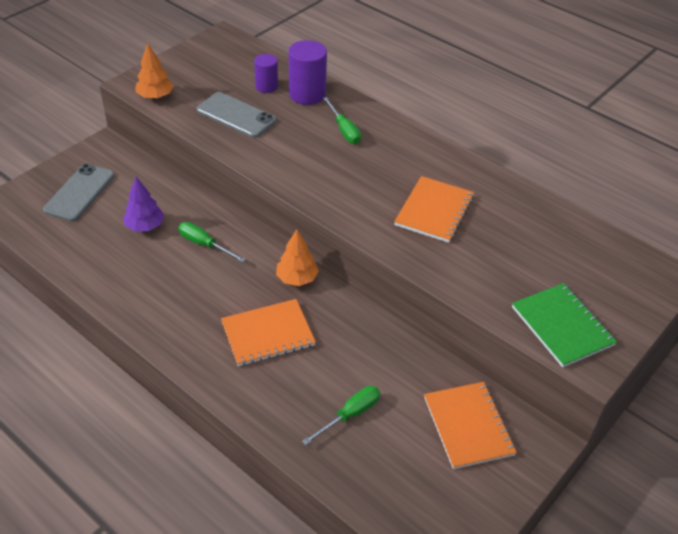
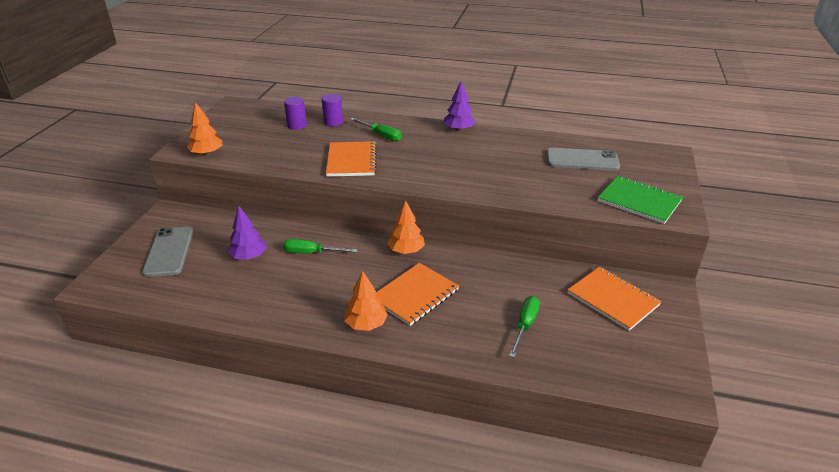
camera: 25 degrees left, 10 degrees down
(200, 346) = (366, 324): none -> orange tree
(236, 115) = (287, 148): grey phone -> grey phone (582, 160)
(307, 94) = (333, 122): purple cylinder -> purple cylinder, size x0.62
(434, 211) = (491, 163): orange notebook -> orange notebook (352, 160)
(436, 151) = (459, 130): none -> purple tree

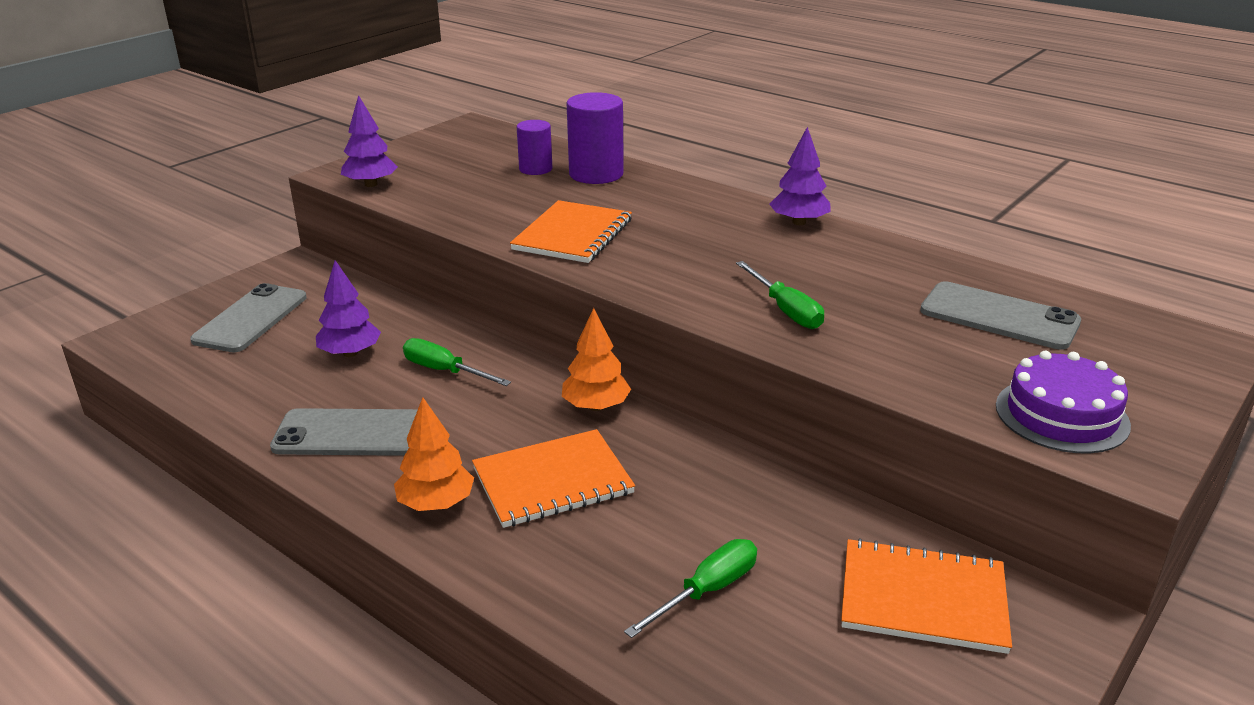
camera: 25 degrees right, 5 degrees down
(207, 154) = (371, 184): orange tree -> purple tree
(288, 301) = (350, 433): none -> grey phone
(333, 122) = (596, 174): purple cylinder -> purple cylinder, size x1.62
(381, 135) = (655, 207): green screwdriver -> green screwdriver (786, 310)
(613, 299) = (923, 598): orange notebook -> orange notebook turned 60 degrees counterclockwise
(639, 201) = (1061, 415): green notebook -> purple cake

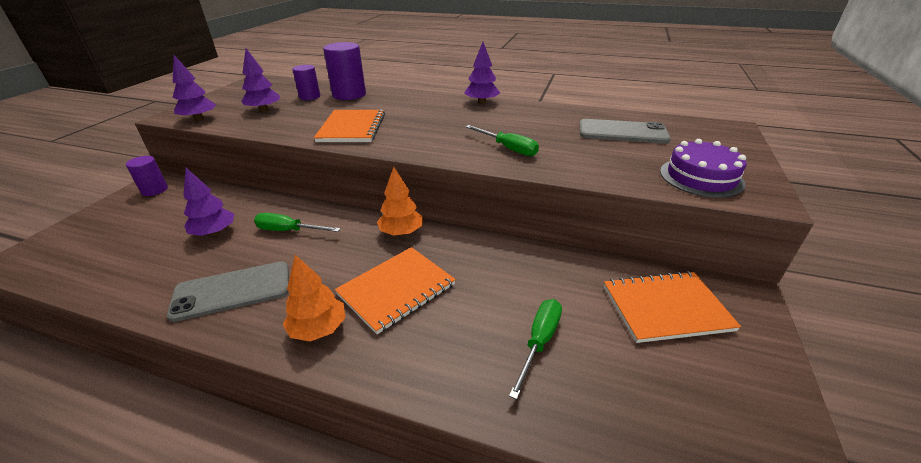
camera: 20 degrees left, 5 degrees up
(251, 319) = (129, 223): grey phone -> none
(291, 276) = (154, 190): none -> purple cylinder
(462, 183) = (264, 110): none -> purple tree

